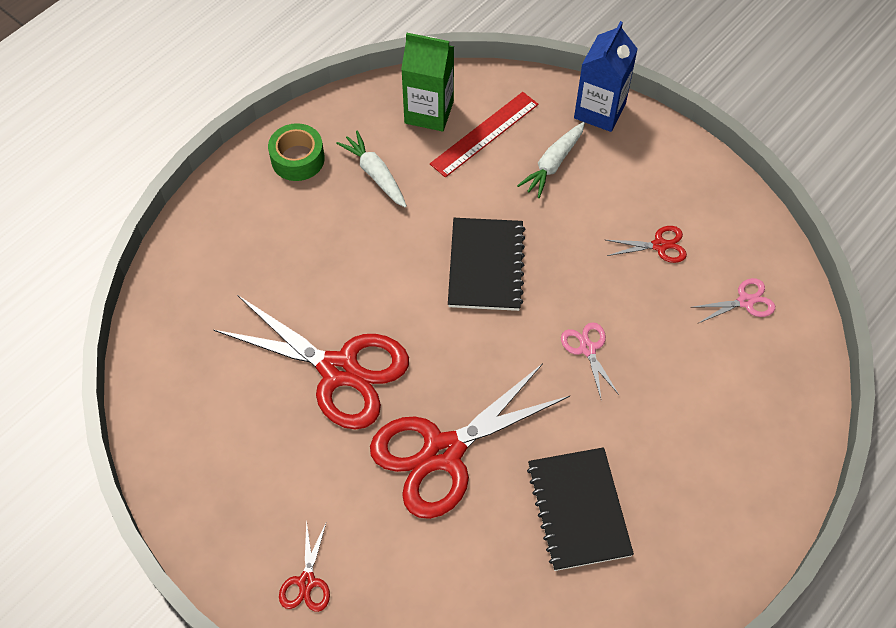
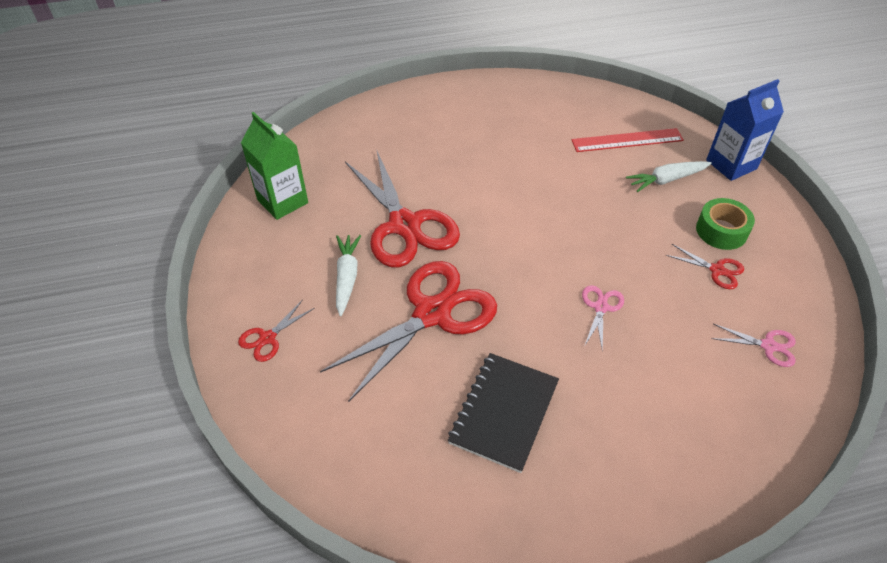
camera: 35 degrees right, 10 degrees down
(297, 159) = (482, 99): green tape -> green tape (721, 231)
(375, 174) = (527, 129): white carrot -> white carrot (347, 277)
(429, 112) = (595, 111): green carton -> green carton (282, 201)
(443, 452) = (432, 313): red scissors -> red scissors turned 135 degrees clockwise
(485, 266) = (563, 216): black notebook -> none

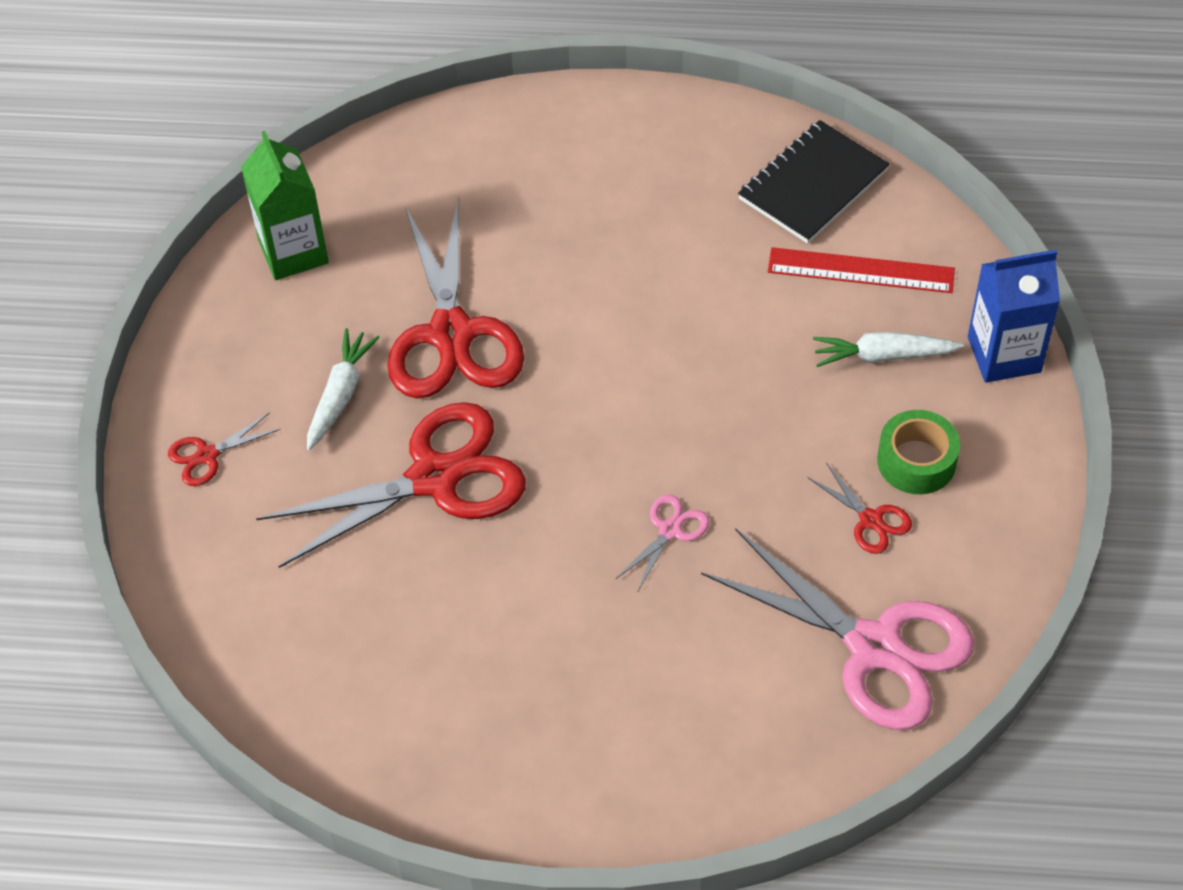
camera: 20 degrees right, 5 degrees up
(504, 412) = (469, 635): black notebook -> black notebook (813, 185)
(768, 346) = (874, 647): pink scissors -> pink scissors, size x2.32

